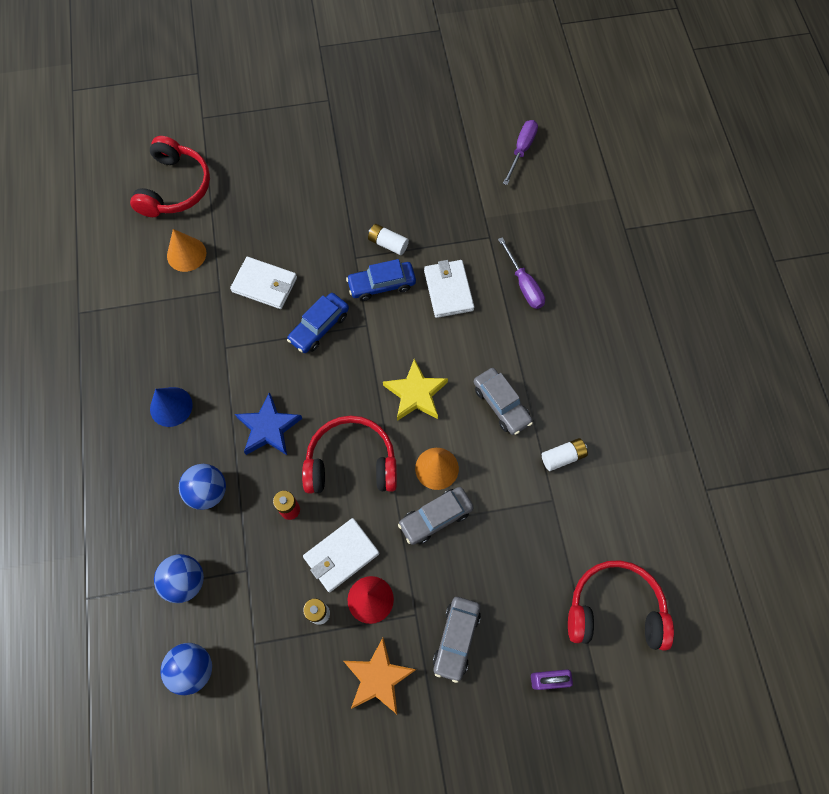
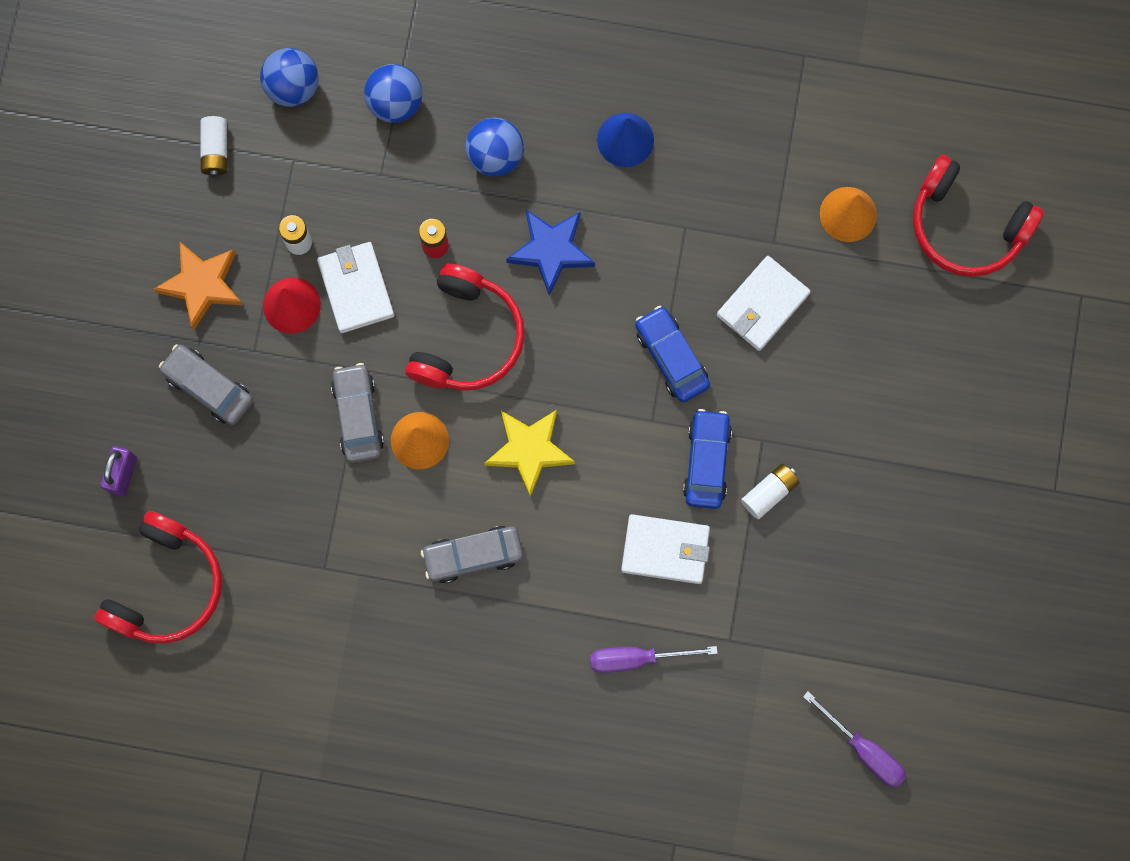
camera: 110 degrees right, 10 degrees up
(563, 457) = (373, 605): white battery -> white battery (215, 150)

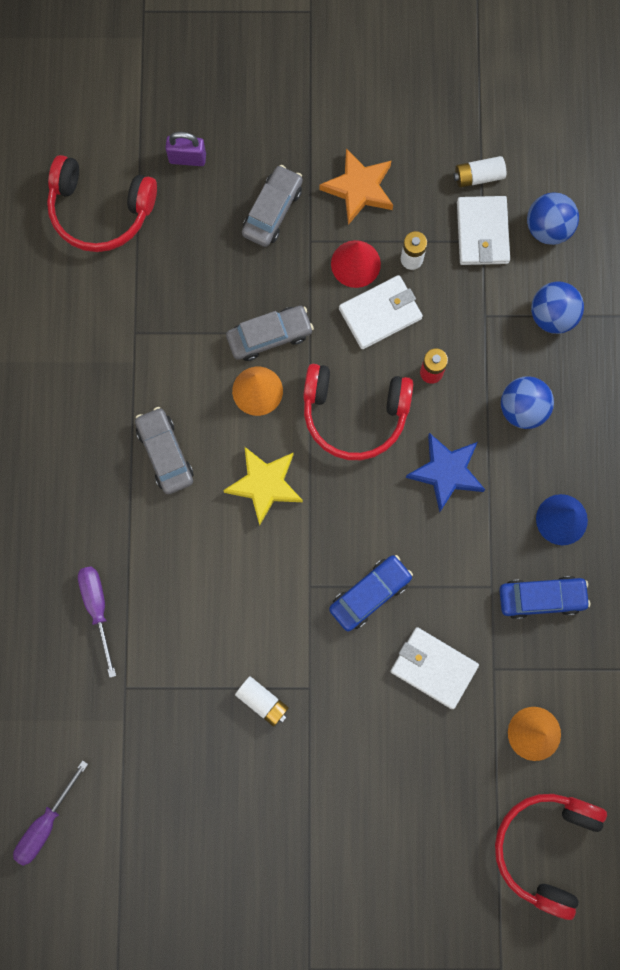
camera: 80 degrees right, 0 degrees up
(665, 550) = (196, 617): white wallet -> white wallet (482, 232)
(706, 461) = (281, 641): blue car -> blue car (541, 598)

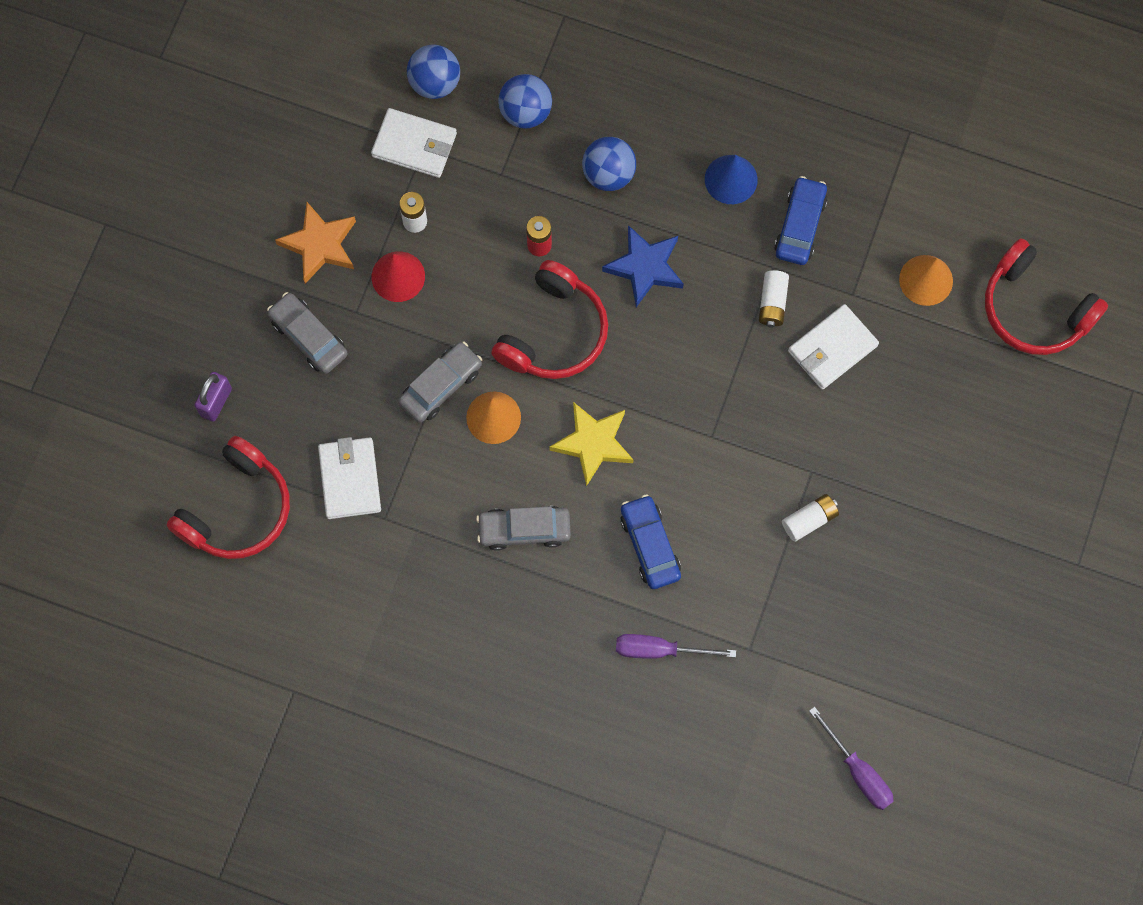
camera: 70 degrees left, 5 degrees down
(269, 336) = (441, 386): grey car -> grey car turned 45 degrees clockwise
(370, 594) = (739, 382): blue car -> blue car (650, 545)
(380, 313) = (460, 271): white wallet -> white wallet (350, 479)
(478, 176) = (354, 127): white battery -> white battery (772, 303)

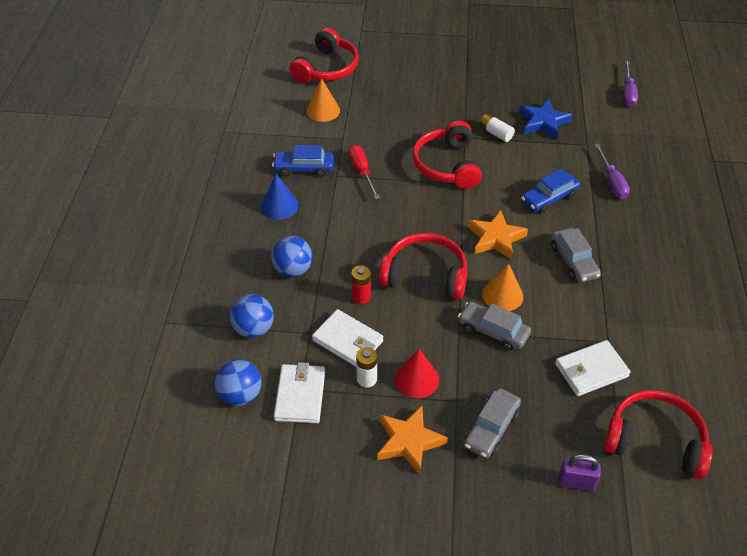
camera: 105 degrees left, 25 degrees down
(593, 443) = (496, 238): yellow star -> orange star
(645, 267) = (358, 236): blue star -> blue star (543, 122)
(755, 425) = (447, 165): none -> red headphones
(772, 303) = (362, 171): white battery -> red screwdriver
(832, 348) = (382, 141): white wallet -> white wallet (348, 341)
(858, 771) = (628, 93): purple screwdriver -> purple screwdriver turned 150 degrees clockwise

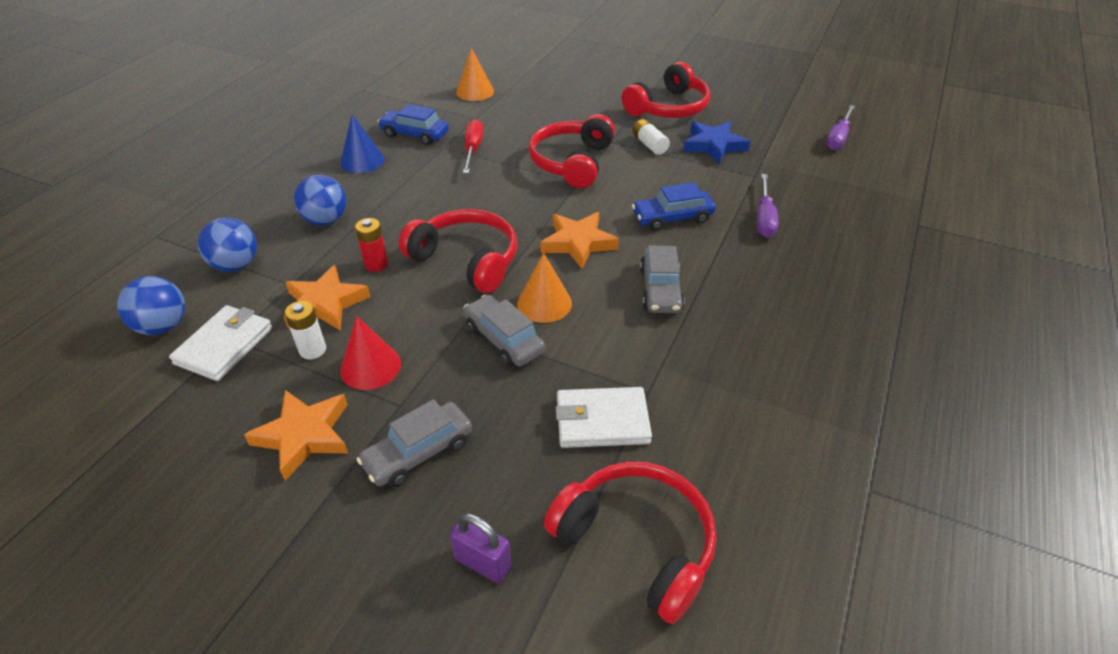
camera: 20 degrees right, 5 degrees down
(327, 68) = (507, 60): red headphones -> red headphones (669, 108)
(348, 341) = (325, 304): white wallet -> orange star

